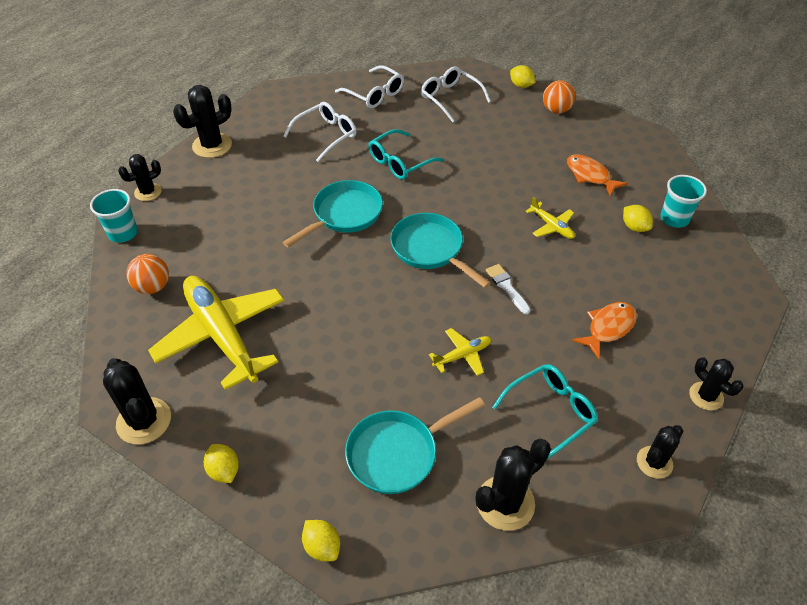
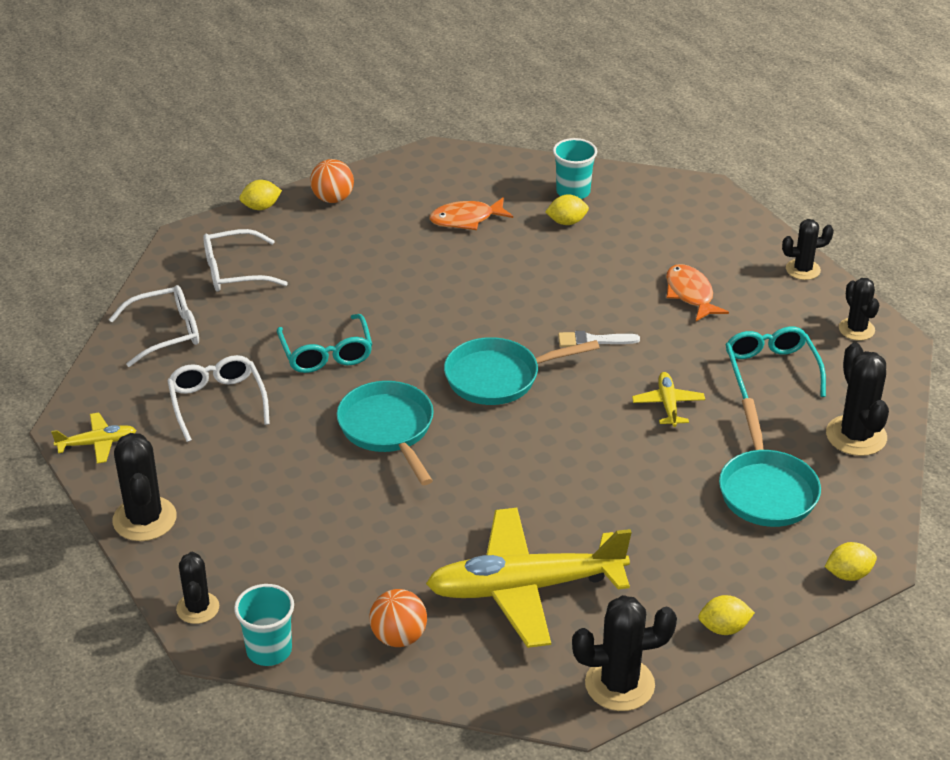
camera: 65 degrees left, 10 degrees down
(551, 226) = (525, 276): yellow plane -> yellow plane (97, 443)

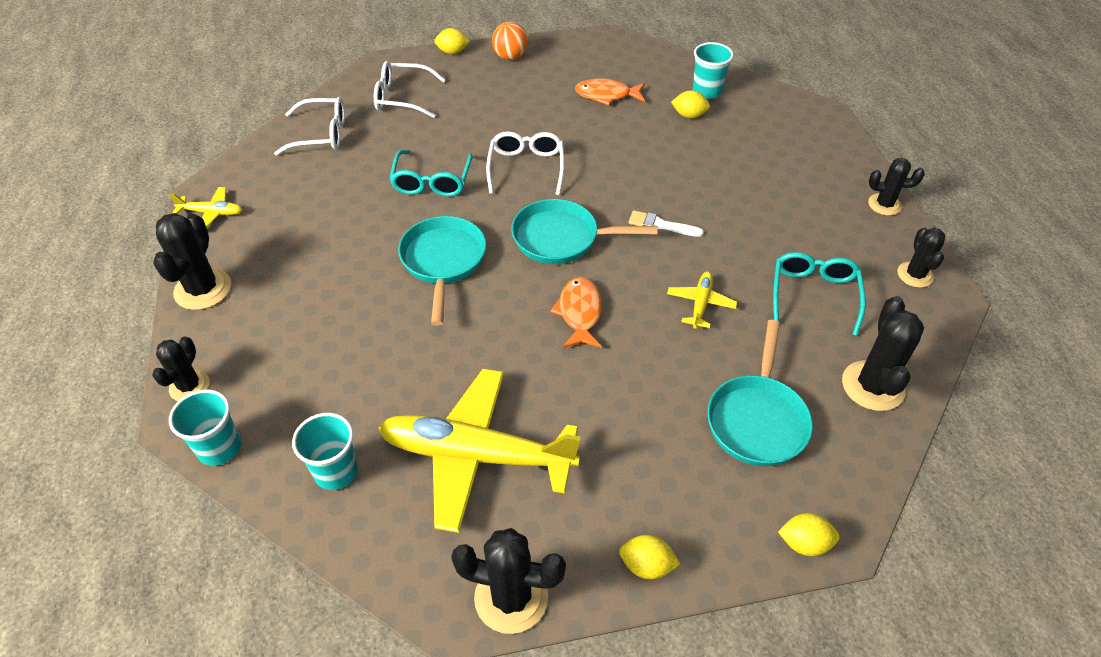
camera: 20 degrees right, 10 degrees up
(217, 402) = (323, 202): white glasses -> white glasses (526, 168)
(399, 637) = (336, 471): orange ball -> turquoise cup
(690, 294) = (769, 203): orange fish -> orange fish (579, 313)

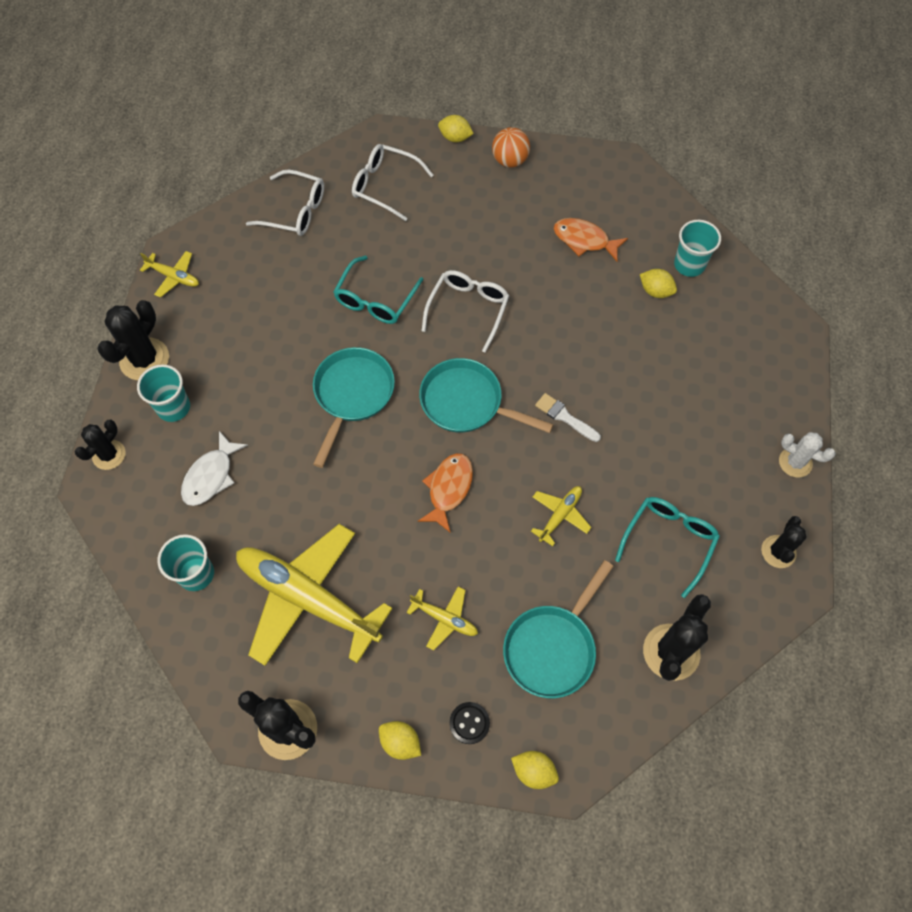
camera: 20 degrees right, 15 degrees up
(219, 448) = (116, 521): turquoise cup -> turquoise cup (173, 407)
(318, 372) = (211, 476): none -> white fish
(633, 428) = (444, 619): none -> yellow plane
(711, 519) = (469, 723): none -> black button
(884, 204) = (795, 462): black cactus -> white cactus

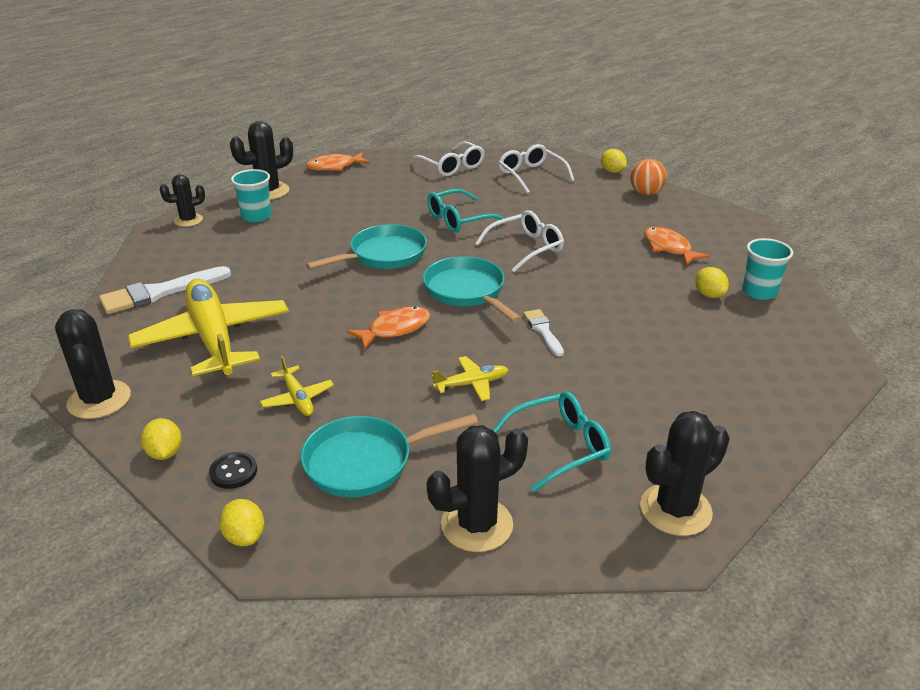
camera: 35 degrees right, 30 degrees down
(174, 277) = (335, 167): yellow plane -> orange fish
(196, 574) = (159, 292): turquoise cup -> white brush
(211, 476) = (235, 253): white fish -> none
(778, 551) = (675, 510): black cactus -> black cactus, size x1.56
(795, 462) = (758, 454): white cactus -> none

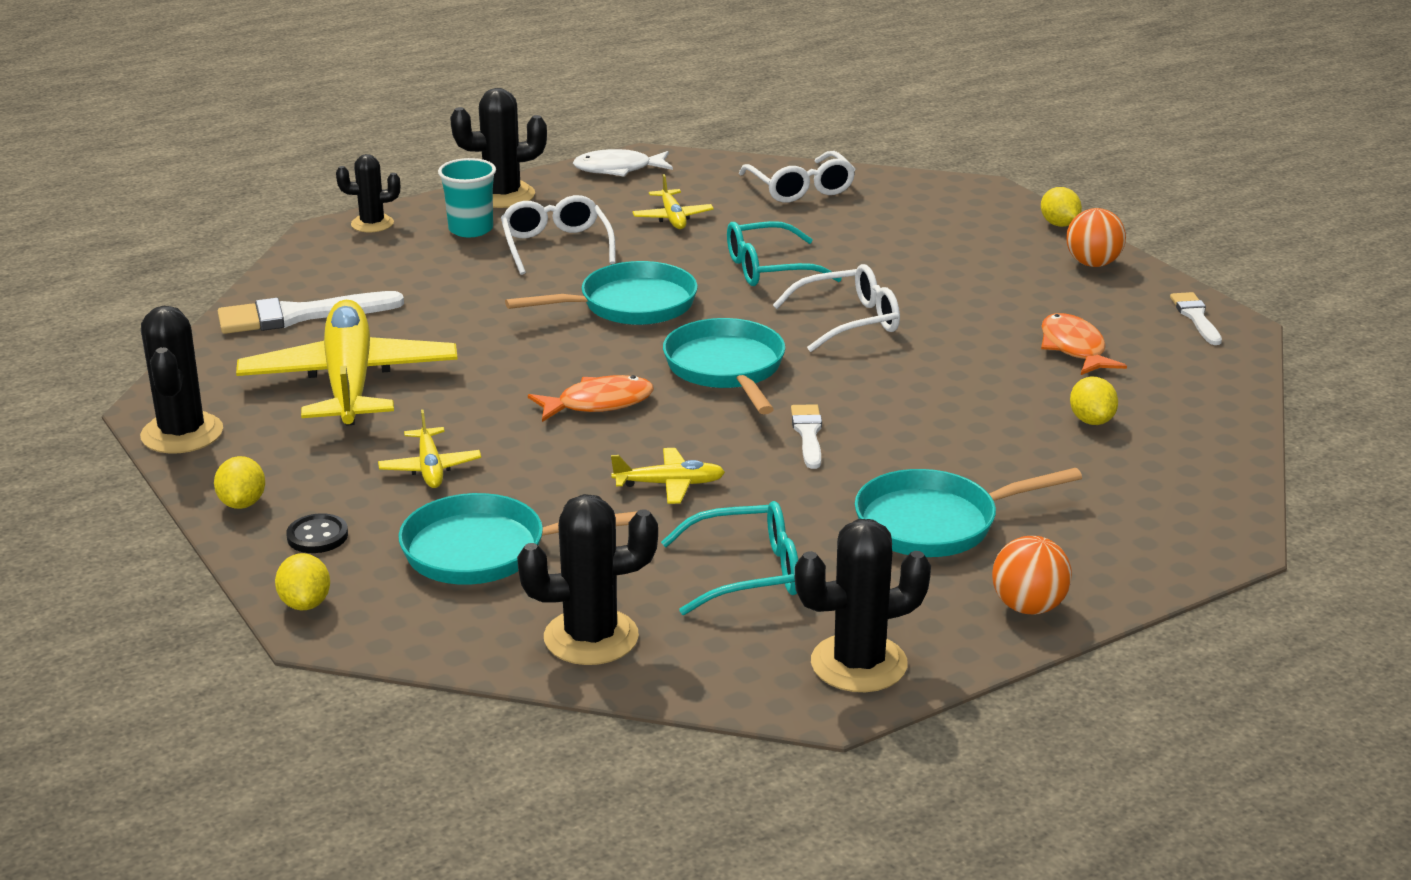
camera: 15 degrees right, 5 degrees down
(335, 167) = (618, 169): orange fish -> white fish
(383, 193) = (672, 217): none -> yellow plane
(531, 175) = (921, 216): white glasses -> white glasses (556, 246)
(660, 385) = (935, 523): none -> turquoise pan
(723, 219) = (1196, 317): none -> white brush
(757, 440) = (1028, 607): none -> orange ball
(759, 292) = (1174, 427): turquoise cup -> none

